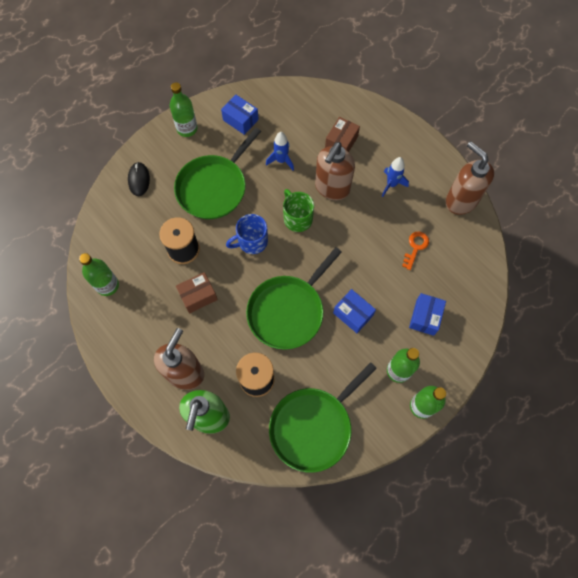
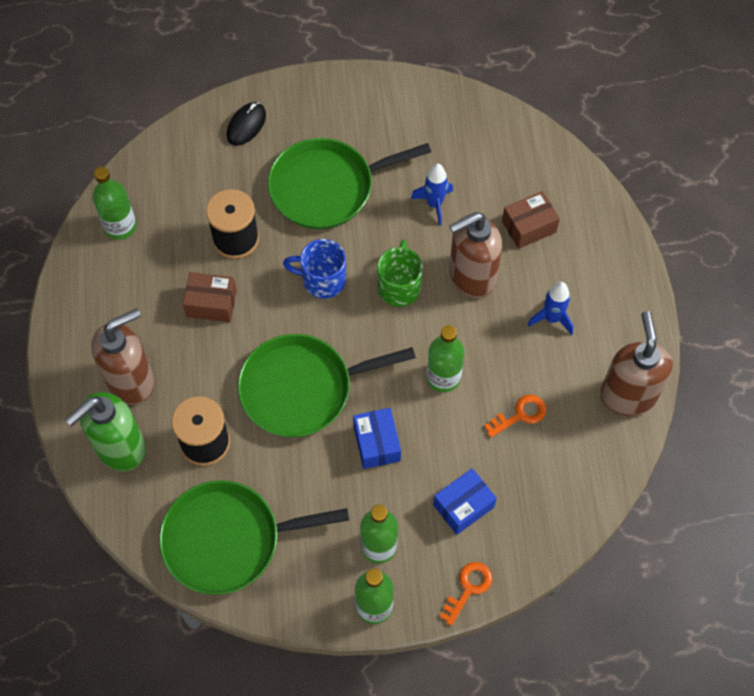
camera: 35 degrees right, 5 degrees down
(187, 129) = (349, 97): green bottle -> green bottle (443, 377)
(240, 120) = (422, 124): blue box -> none
(462, 361) = (468, 588): none -> orange key

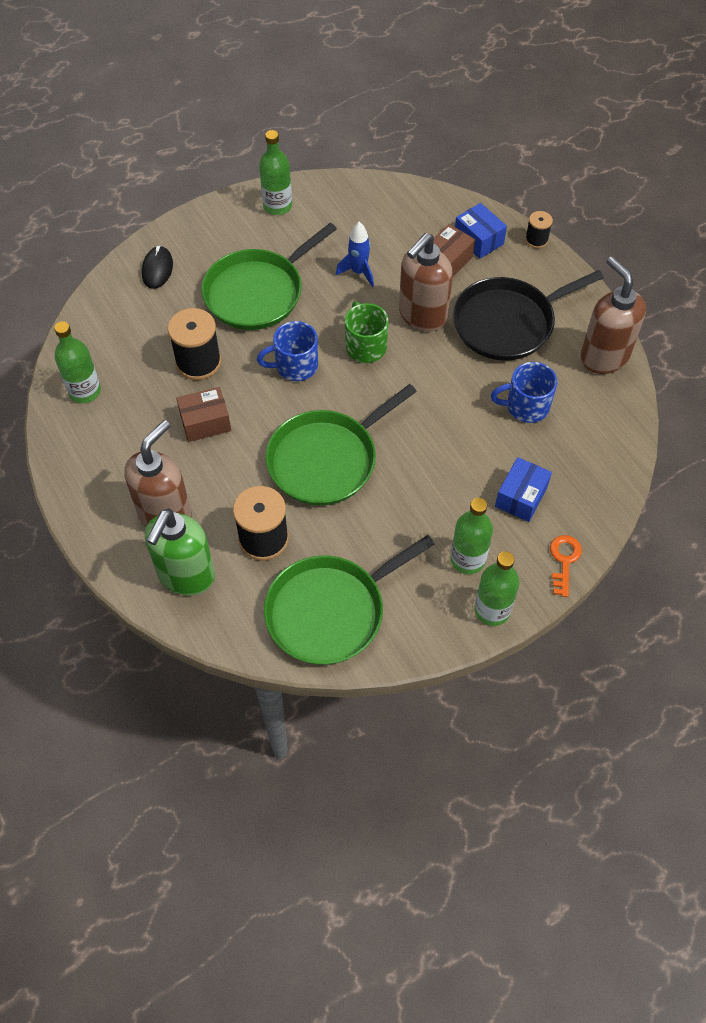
camera: 25 degrees left, 5 degrees down
(377, 443) = (418, 477): blue box -> blue box (478, 239)
(443, 377) = (444, 402): green bottle -> green bottle (277, 206)
(520, 415) = (526, 406): orange key -> blue mug
(552, 318) = (508, 323): blue rocket -> black pan
(632, 238) = (536, 240): none -> black spool

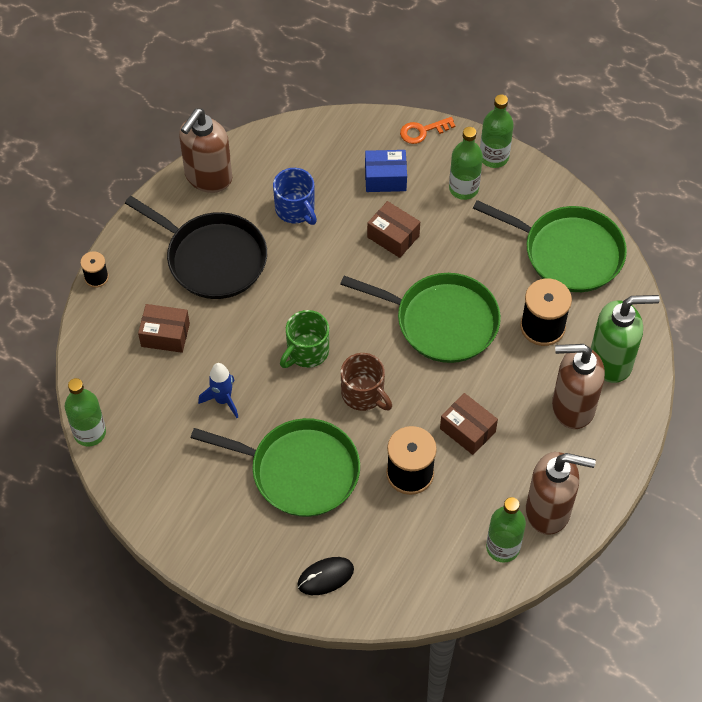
camera: 120 degrees left, 0 degrees up
(277, 206) = (177, 516): green bottle -> green bottle (90, 432)
(295, 366) = (364, 394): blue mug -> brown mug
(422, 316) = (244, 325): brown soap dispenser -> brown soap dispenser (548, 511)
(446, 468) = (393, 236): none -> brown box
(478, 239) = (123, 322): blue box -> none

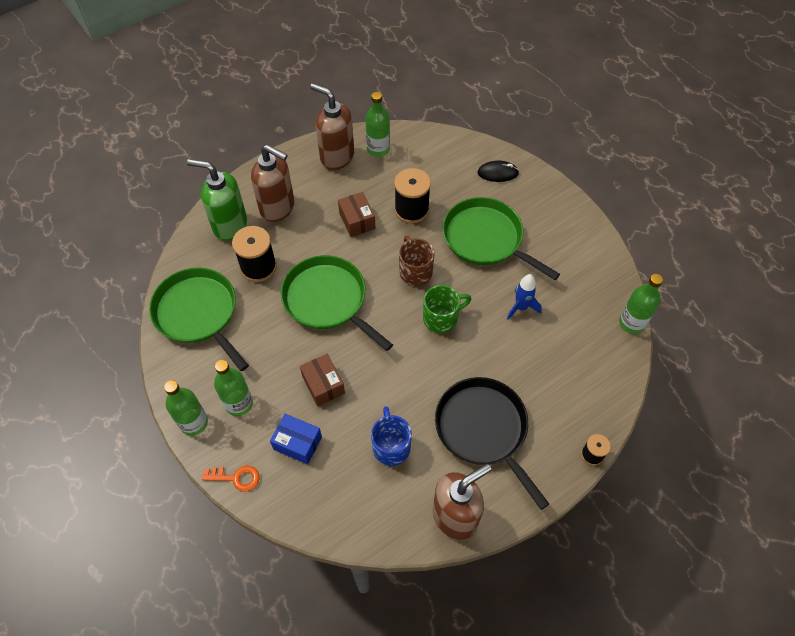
camera: 155 degrees left, 0 degrees up
(165, 335) = (548, 377): brown box -> none

